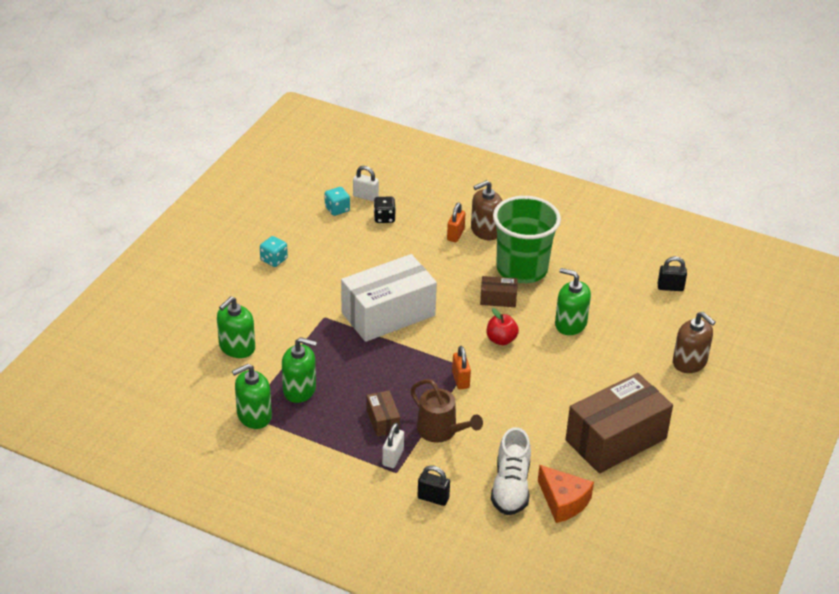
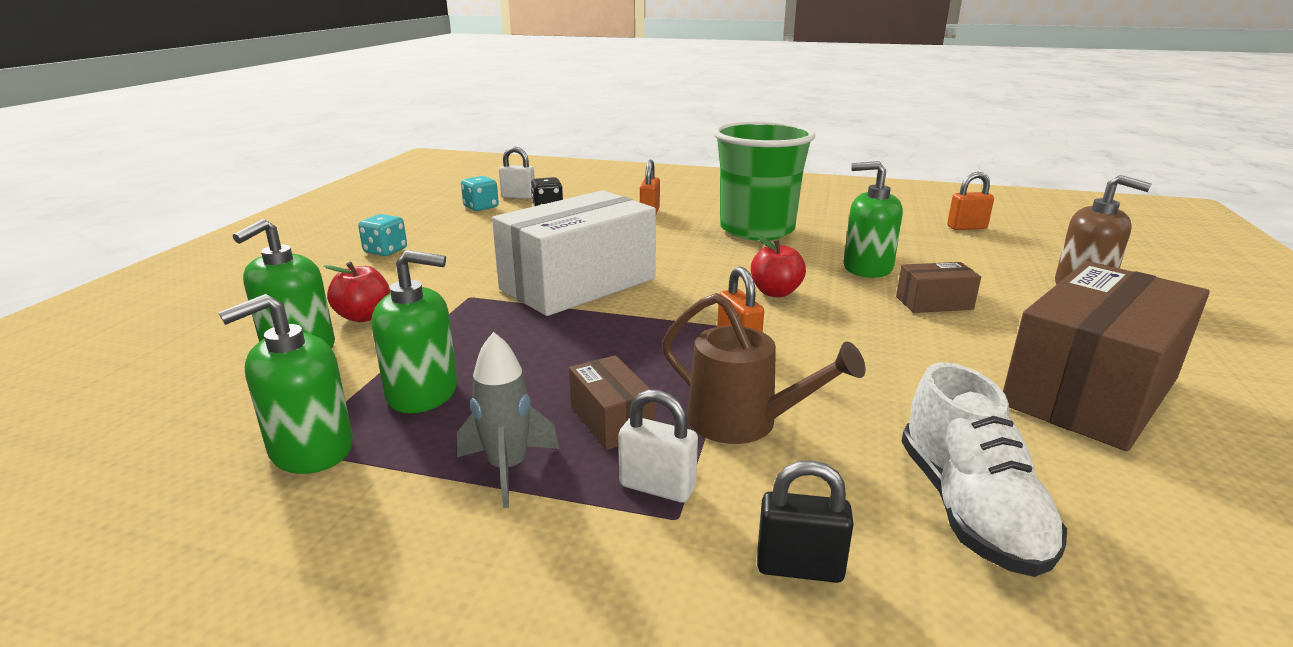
camera: 10 degrees left, 15 degrees down
(267, 326) = (364, 316): none -> red apple
(334, 439) = (507, 469): none -> grey rocket
(393, 457) = (657, 487): white padlock -> white padlock turned 75 degrees counterclockwise
(485, 230) = (688, 207): brown soap dispenser -> none
(498, 299) = (742, 256): brown box -> brown box (934, 303)
(563, 502) = (1116, 522): orange cheese -> none
(670, 287) = (966, 227): black padlock -> orange padlock

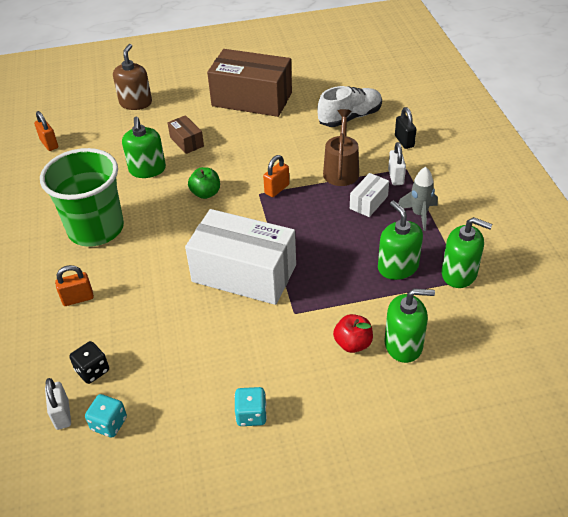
camera: 115 degrees left, 20 degrees up
(611, 420) = (368, 202): brown box -> white box
(775, 292) = (206, 193): red apple -> green apple

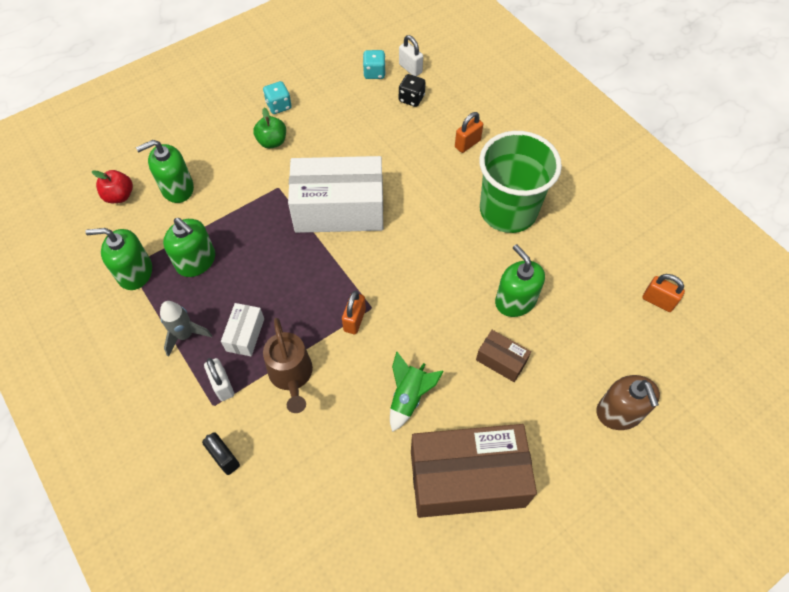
camera: 155 degrees right, 15 degrees up
(206, 193) = (429, 289): green apple -> green apple (272, 142)
(263, 140) = (409, 397): none -> green rocket
(350, 117) = (312, 485): white shoe -> none
(353, 343) = (220, 176): red apple -> red apple (119, 196)

